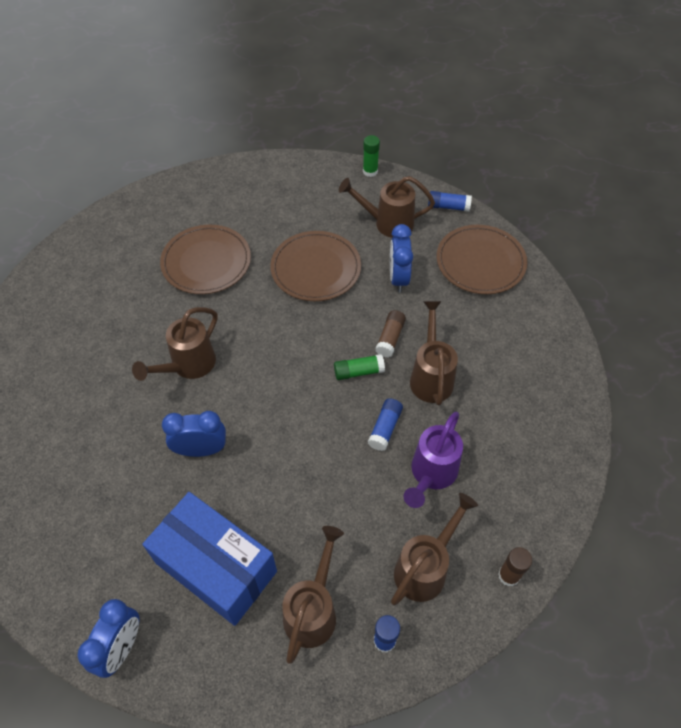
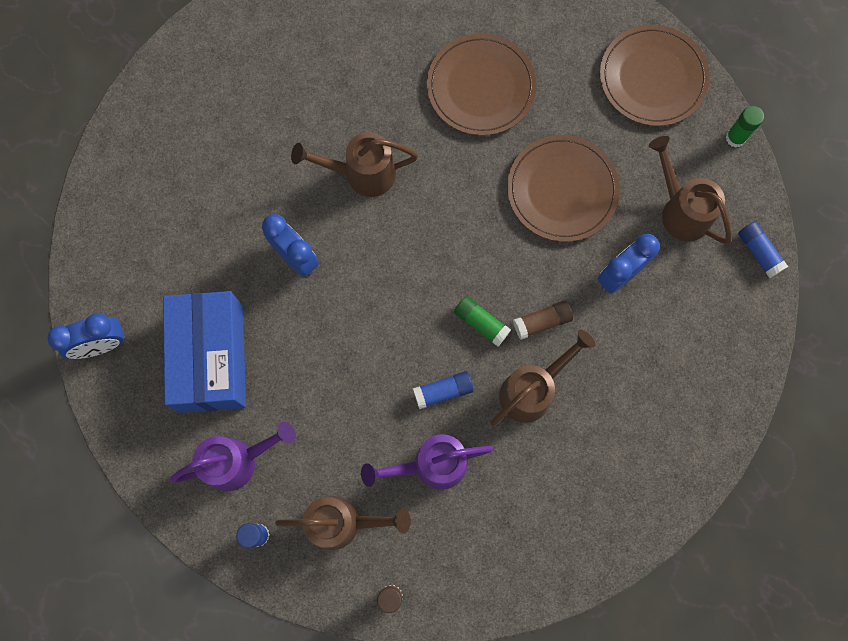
camera: 50 degrees right, 20 degrees up
(313, 610) = (238, 461): brown watering can -> purple watering can
(480, 262) = (712, 337): brown plate -> brown plate (653, 78)

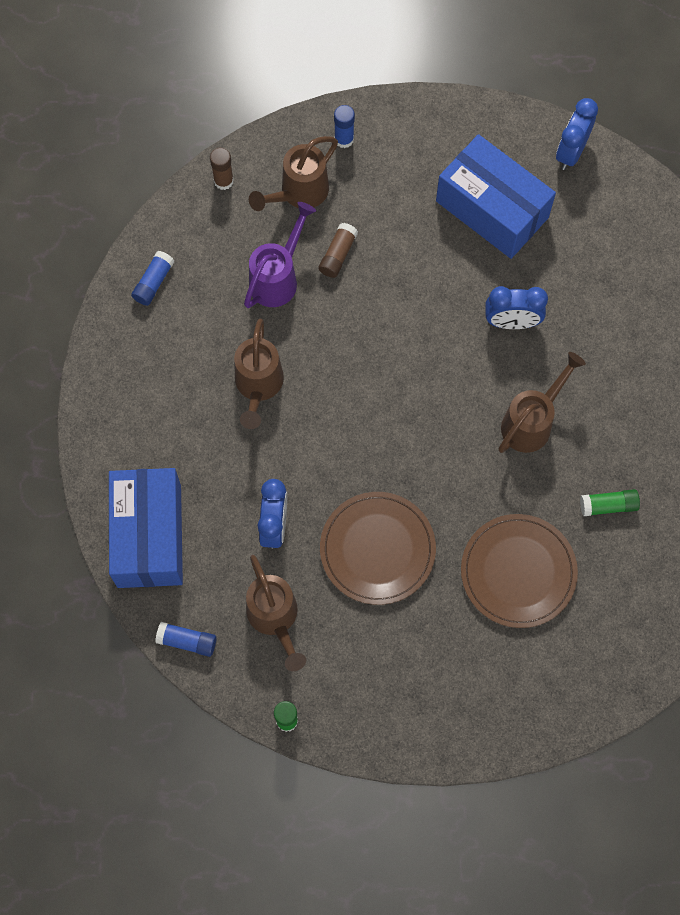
camera: 135 degrees right, 5 degrees down
(238, 461) = (404, 167): purple watering can -> none
(443, 391) = (318, 330): blue glue stick -> blue glue stick (153, 282)
(481, 323) = (338, 398): green glue stick -> green glue stick (608, 505)
(542, 322) = (297, 439): brown glue stick -> brown glue stick (338, 255)
(653, 78) = (397, 709): brown plate -> none
(680, 210) = (275, 618): brown watering can -> brown watering can turned 60 degrees clockwise
(720, 353) = (149, 536): none -> blue box

